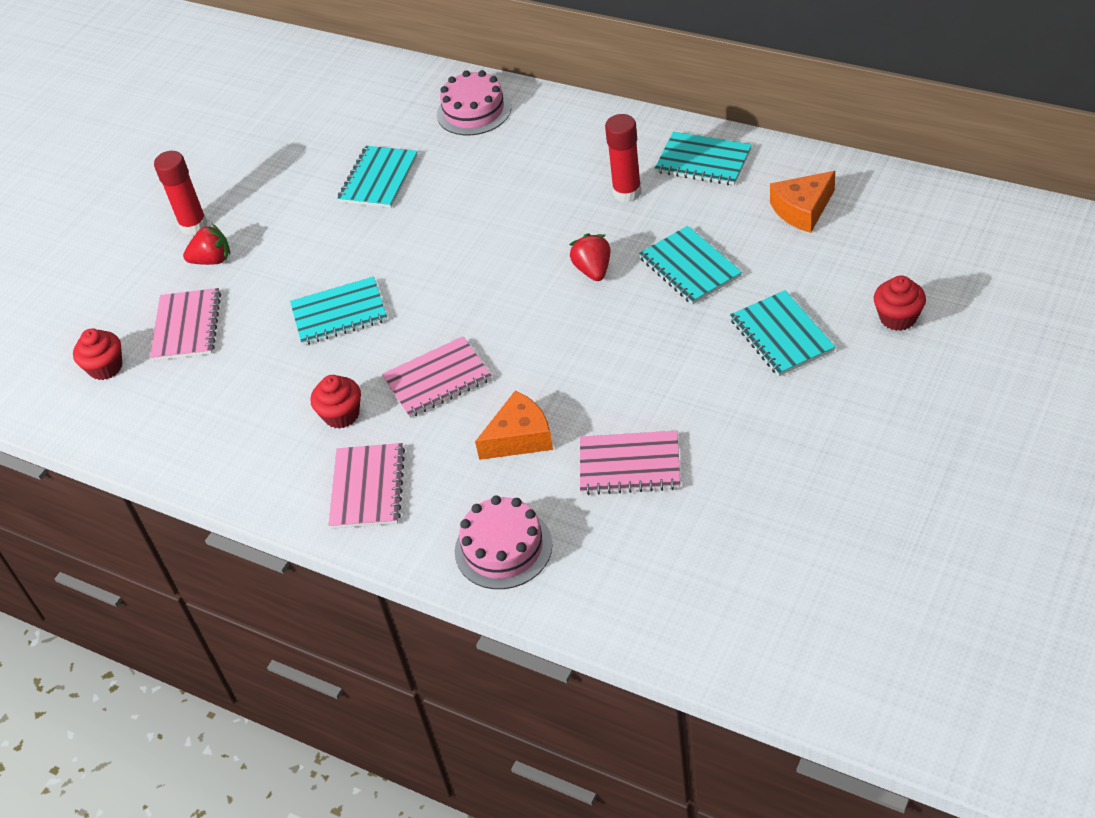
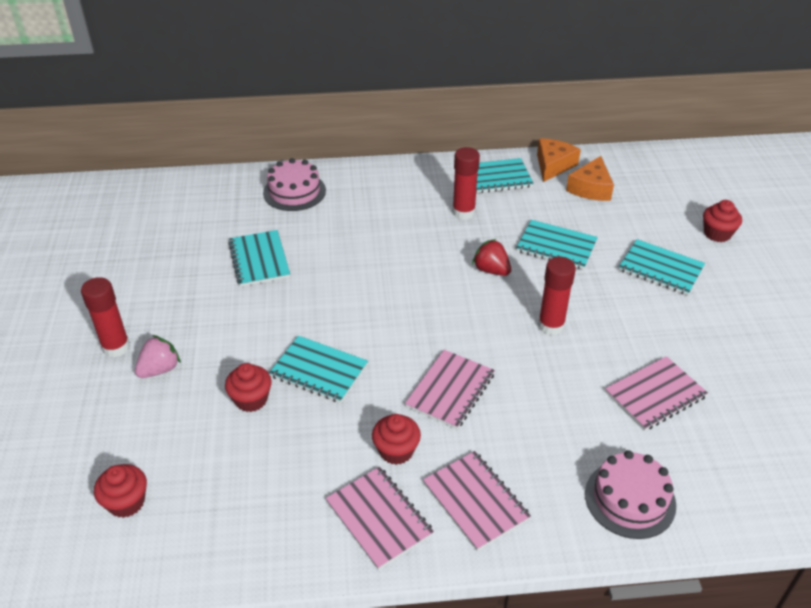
camera: 40 degrees left, 5 degrees down
(187, 326) = (182, 433): pink notebook -> pink notebook (379, 518)
(212, 260) = (160, 369): red strawberry -> pink strawberry
(262, 318) = (251, 399): none -> red cupcake
(339, 313) = (319, 371): turquoise notebook -> turquoise notebook turned 75 degrees clockwise
(520, 437) = (557, 408): orange cheese -> orange cheese (553, 165)
(596, 353) = (551, 326): none -> red glue stick

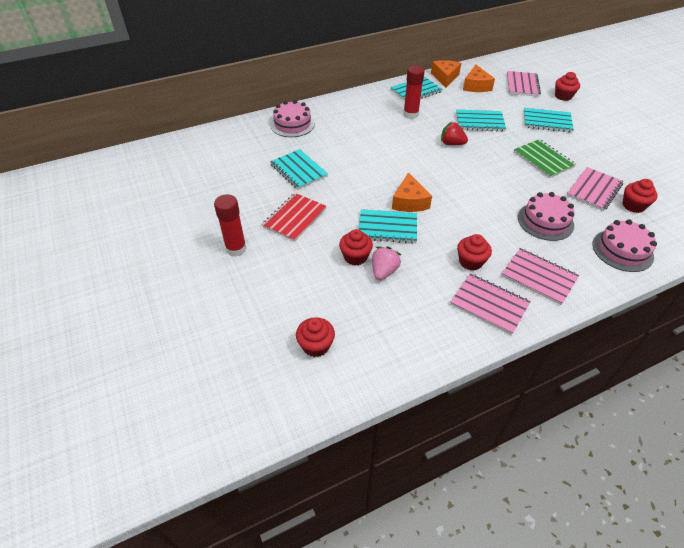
camera: 20 degrees left, 5 degrees up
(160, 369) = (278, 255): pink strawberry -> pink strawberry (384, 271)
(211, 325) = (295, 218): none -> red notebook
(373, 341) = (409, 201): none -> orange cheese
(450, 390) = (477, 218): pink notebook -> pink notebook (522, 85)
(545, 422) = (545, 221): none -> pink cake
(551, 326) = (509, 167): red glue stick -> none
(610, 327) = (543, 159): none -> green notebook
(699, 436) = (633, 206): none -> red cupcake

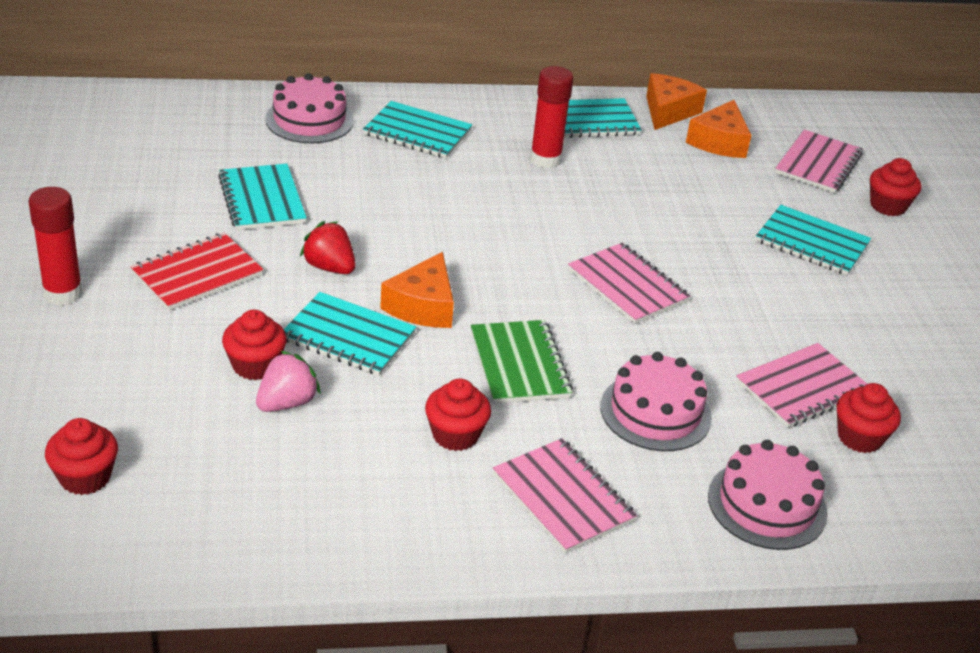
camera: 15 degrees right, 10 degrees down
(451, 144) = (583, 231): red strawberry -> red strawberry (329, 267)
(480, 122) = (672, 208): turquoise notebook -> turquoise notebook (417, 132)
(489, 304) = (433, 511): pink notebook -> pink notebook (627, 286)
(543, 159) = (744, 307): green notebook -> green notebook (519, 364)

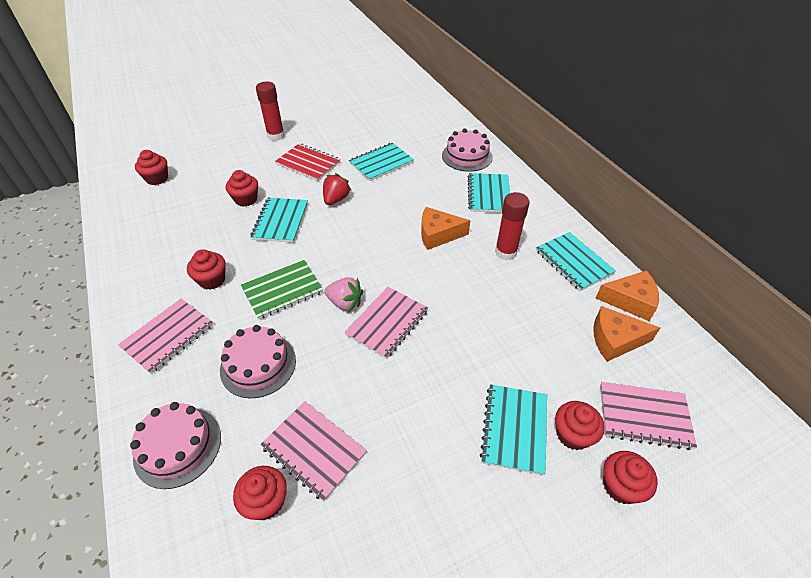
camera: 75 degrees right, 10 degrees up
(287, 403) = (221, 216): pink strawberry -> pink strawberry (345, 303)
(422, 306) = (319, 240): orange cheese -> orange cheese (438, 234)
(827, 211) = (573, 434): none -> red cupcake

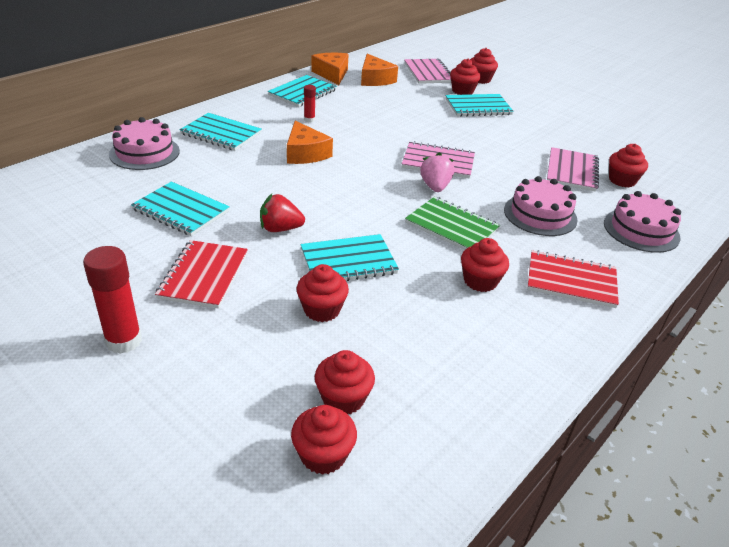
camera: 115 degrees left, 10 degrees down
(168, 336) = (571, 281): pink notebook -> red notebook
(179, 191) = (343, 399): none -> red cupcake
(488, 194) = (221, 134): turquoise notebook -> turquoise notebook turned 45 degrees clockwise
(505, 252) = (309, 119): red glue stick -> red glue stick, size x0.53

